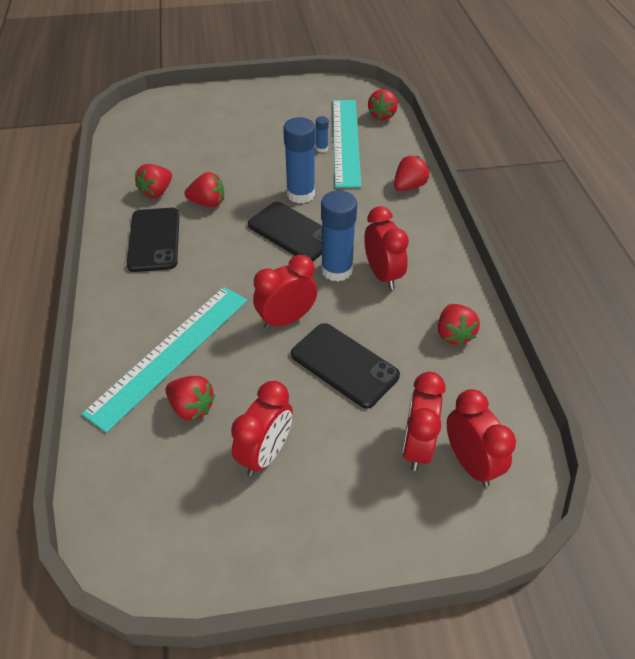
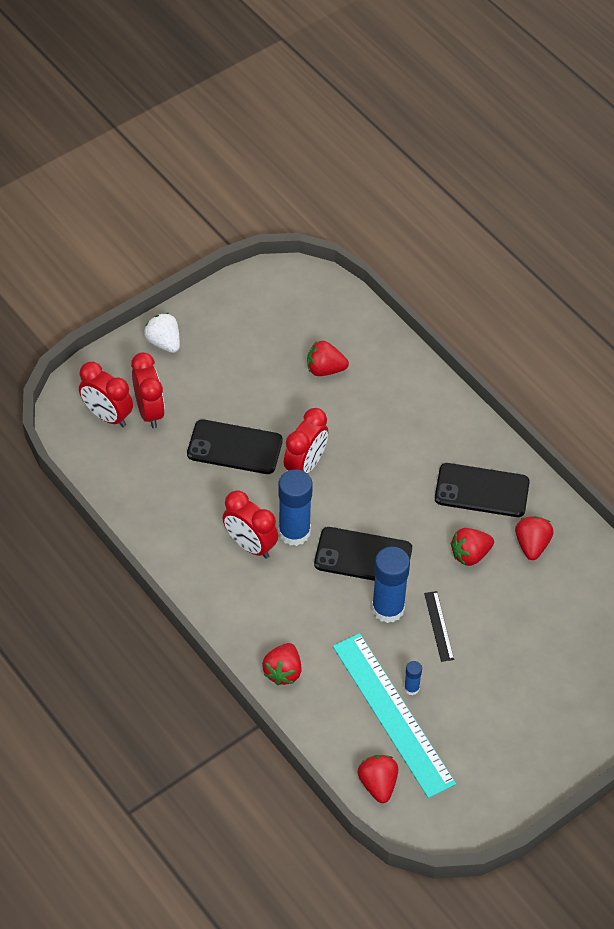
camera: 150 degrees right, 5 degrees up
(154, 240) = (482, 490): black phone -> black phone turned 45 degrees counterclockwise
(170, 354) = (374, 398): turquoise ruler -> none
(265, 453) = (251, 363): red clock -> none
(272, 172) = (439, 626): none -> black ruler
(354, 534) = (164, 342): none -> white strawberry
(454, 334) = (160, 512): red strawberry -> none

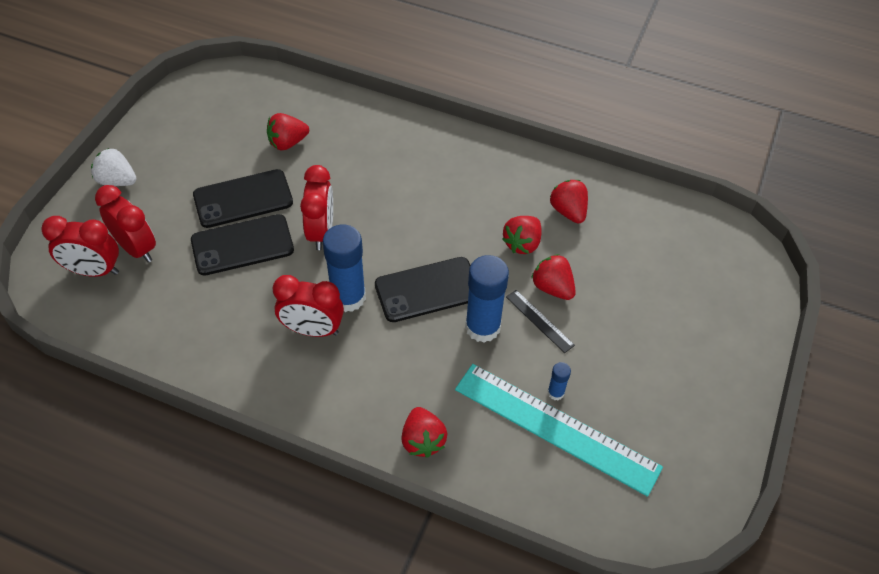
camera: 30 degrees left, 0 degrees up
(378, 784) = (591, 509): red strawberry -> red strawberry (552, 288)
(482, 490) = (493, 185): black phone -> black phone (243, 199)

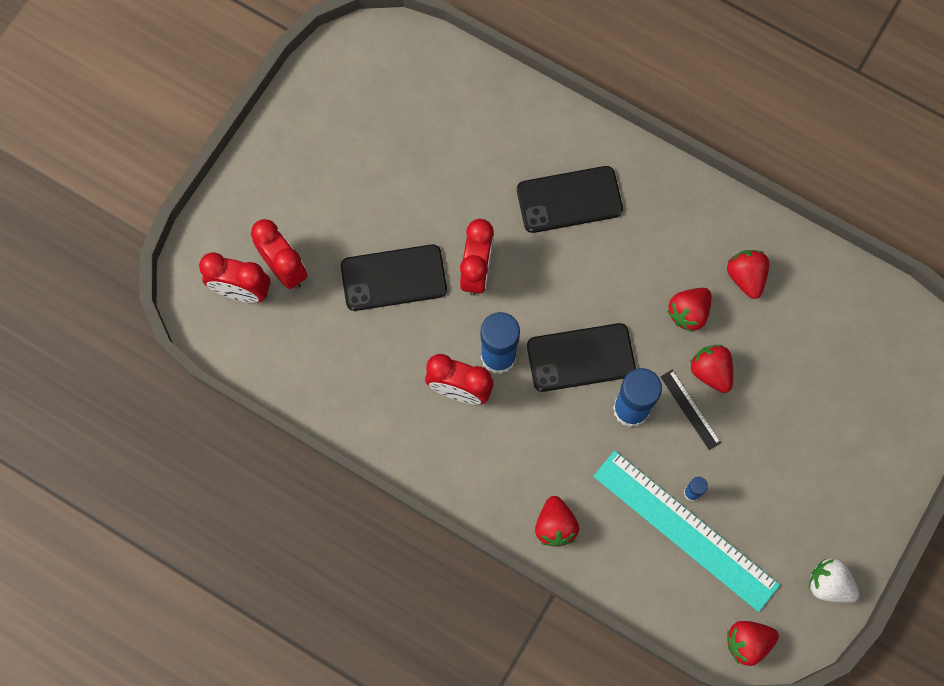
camera: 10 degrees right, 20 degrees up
(117, 181) = (263, 177): white strawberry -> white strawberry (829, 584)
(243, 199) = (396, 217): black phone -> black phone (569, 199)
(287, 143) = (449, 145): red strawberry -> red strawberry (747, 642)

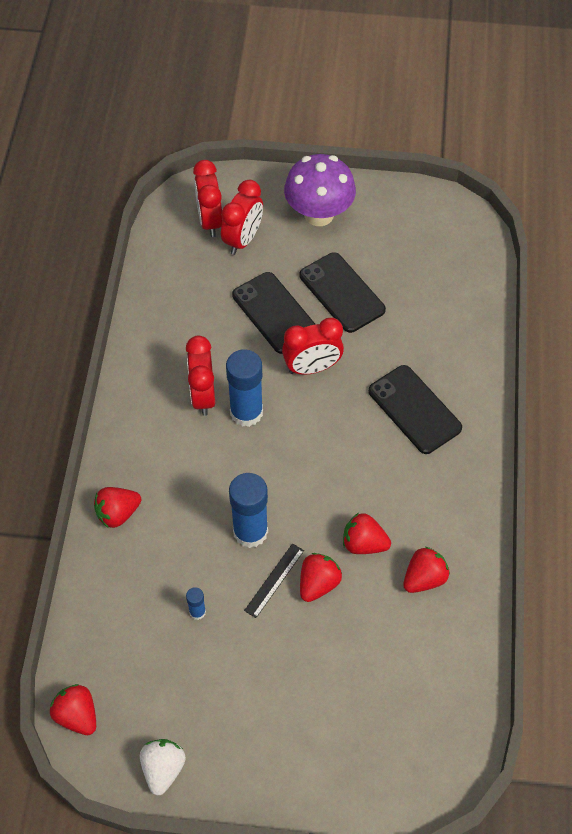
camera: 65 degrees right, 15 degrees down
(291, 178) = (319, 214): none -> purple mushroom
(580, 357) = (277, 474): black phone -> black phone (342, 292)
(685, 530) = (160, 620): turquoise ruler -> none

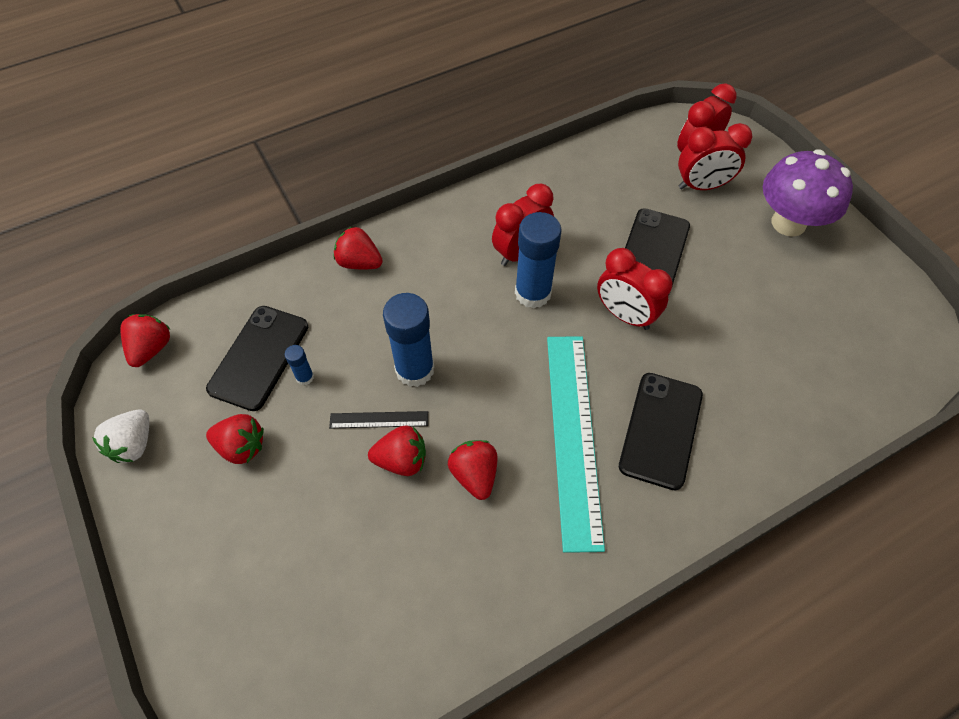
camera: 55 degrees right, 0 degrees up
(163, 768) = (134, 444): white strawberry -> white strawberry turned 135 degrees clockwise
(342, 292) = (726, 290): black phone -> black phone (259, 357)
(380, 464) = (573, 436): none -> turquoise ruler
(424, 578) = (478, 558): red strawberry -> red strawberry (241, 447)

